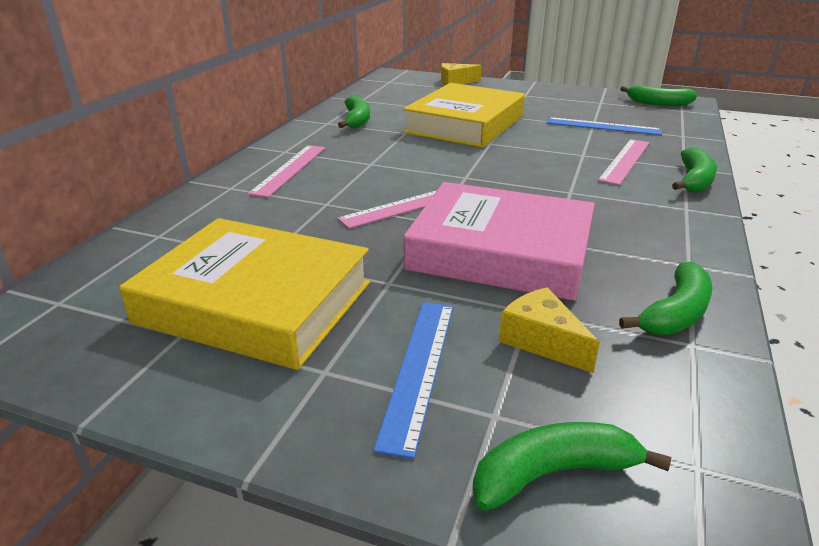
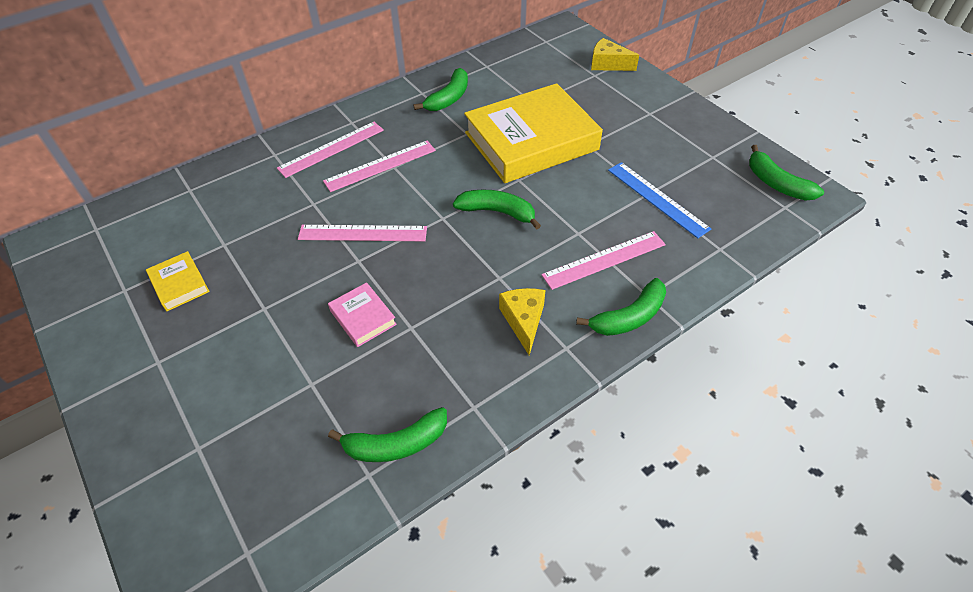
camera: 35 degrees right, 20 degrees up
(255, 303) = (179, 284): yellow book -> yellow book, size x0.41
(357, 166) = (380, 166): none -> pink ruler
(419, 369) = (201, 390): blue ruler -> none
(500, 251) = (363, 317): pink book -> pink book, size x0.41
(542, 341) = (286, 413): yellow cheese -> yellow cheese (523, 321)
(553, 473) = (179, 503): green banana -> green banana (497, 212)

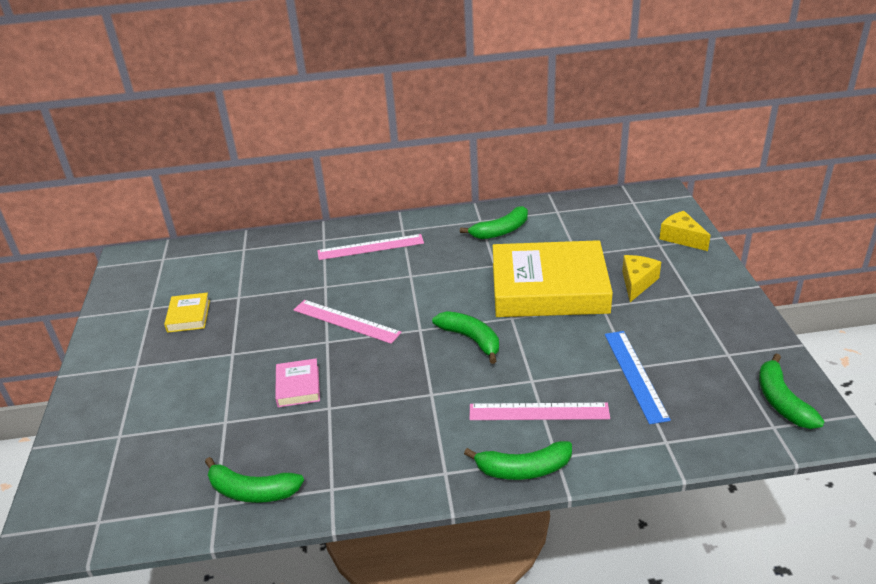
camera: 30 degrees right, 15 degrees down
(380, 166) = (400, 271): pink ruler -> none
(523, 321) = (425, 437): yellow cheese -> yellow cheese (637, 282)

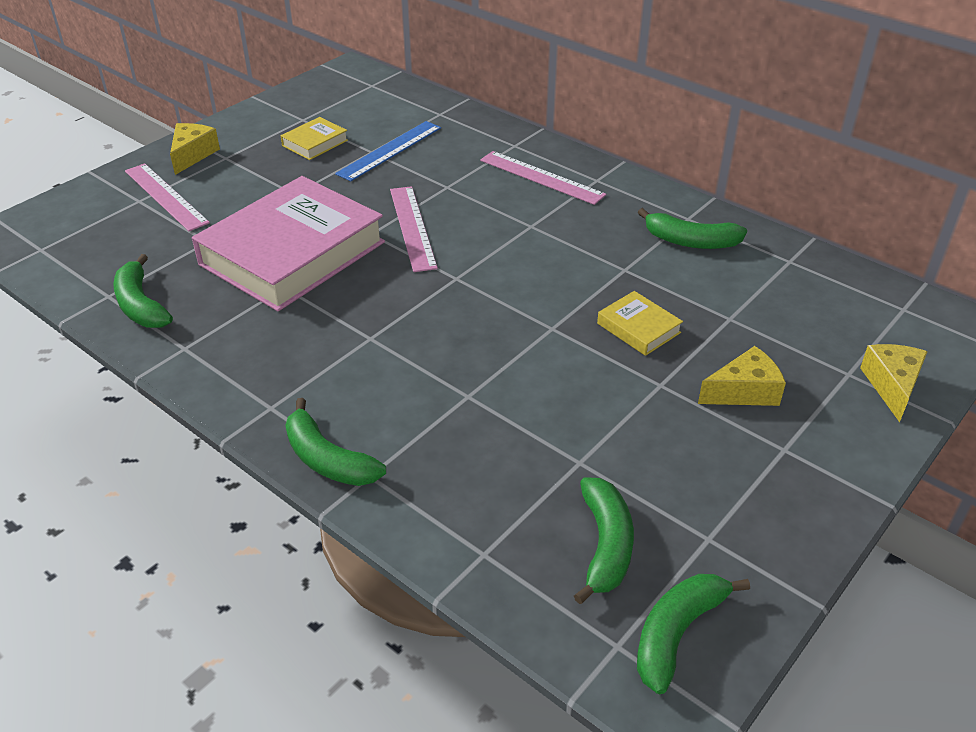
camera: 45 degrees right, 5 degrees up
(105, 381) = (192, 155): none -> yellow cheese
(298, 386) = (292, 253): pink book -> pink book, size x2.42
(471, 339) = (482, 319): green banana -> green banana (605, 545)
(538, 412) = (424, 426): pink ruler -> pink ruler (165, 196)
(549, 288) = (638, 328): yellow book -> yellow book, size x0.41
(635, 375) = (570, 472): blue ruler -> blue ruler (390, 150)

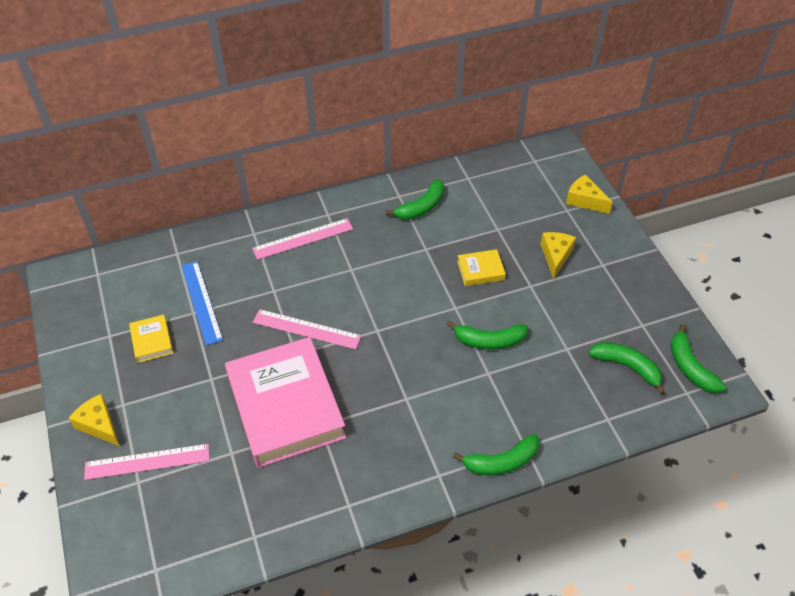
camera: 60 degrees left, 10 degrees up
(141, 305) = (281, 518): green banana -> green banana (489, 341)

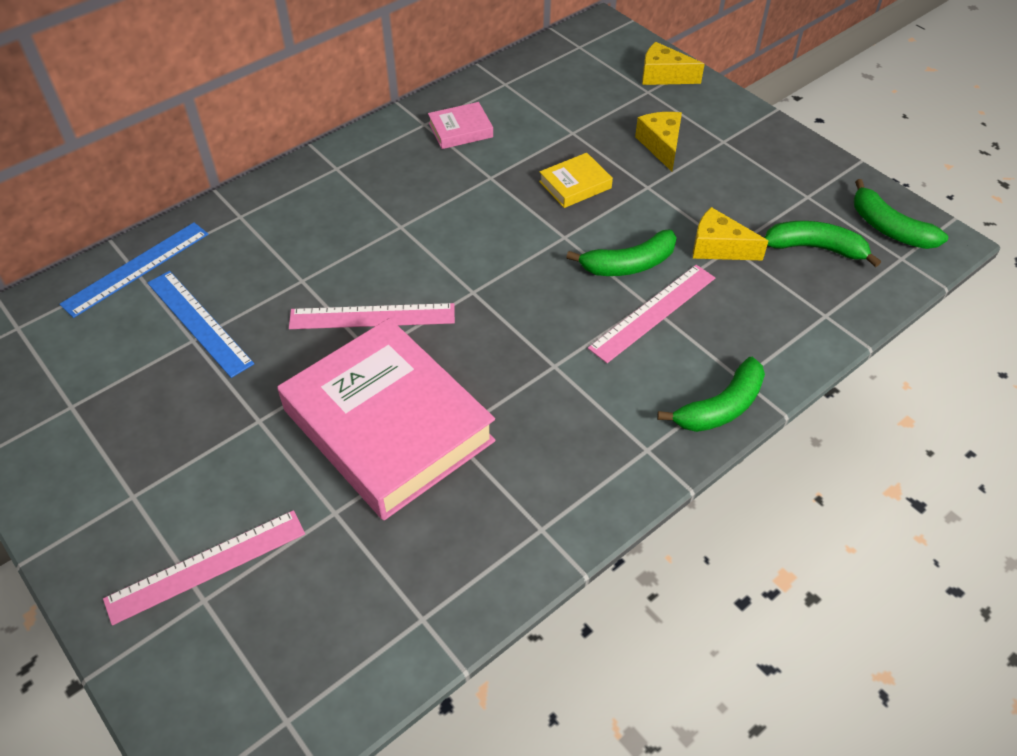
camera: 20 degrees left, 0 degrees up
(99, 425) = (105, 537): yellow cheese -> yellow cheese (718, 247)
(152, 341) = (143, 395): yellow book -> none
(178, 253) = (136, 268): none -> blue ruler
(303, 239) = (315, 205): pink ruler -> pink ruler (653, 312)
(421, 207) = (460, 130): green banana -> pink book

